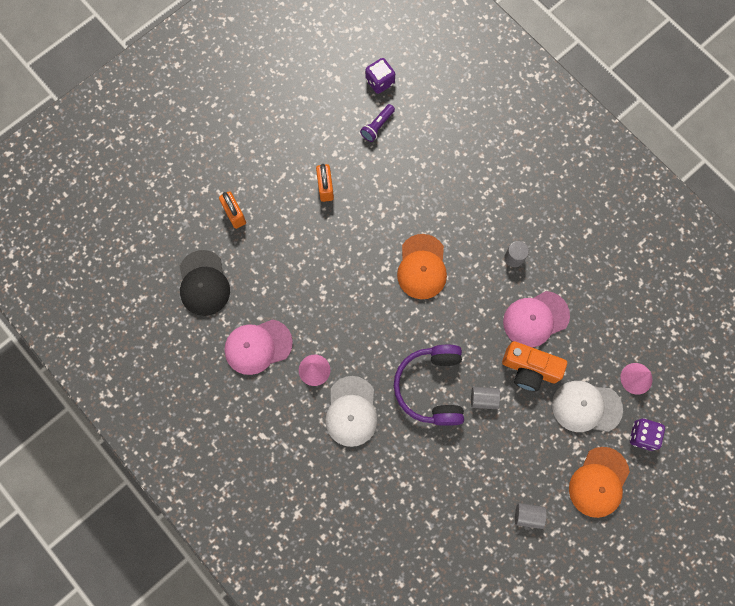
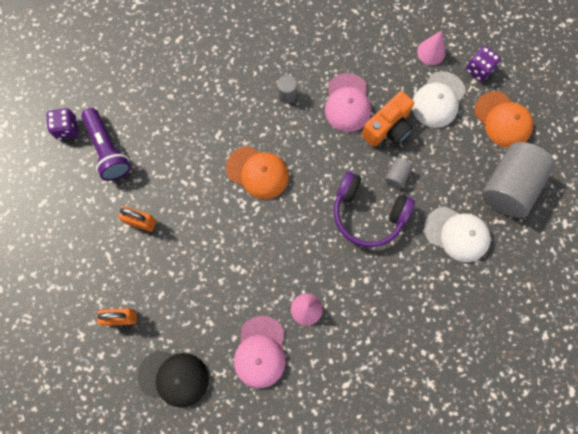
camera: 65 degrees left, 0 degrees up
(351, 411) = (359, 293): white cap -> white cap (457, 234)
(377, 126) = (108, 150): purple flashlight -> purple flashlight, size x1.79
(528, 515) = (508, 187): grey cylinder -> grey cylinder, size x2.36

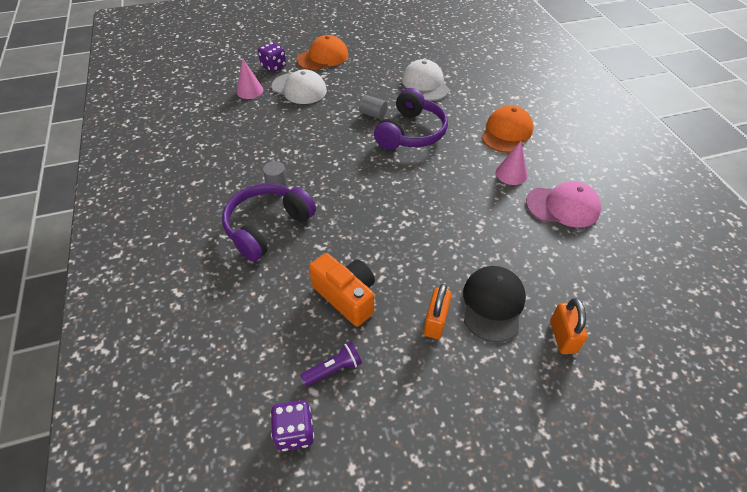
camera: 90 degrees left, 25 degrees down
(108, 150) = (334, 369): purple flashlight -> purple flashlight, size x0.56
(174, 377) = (614, 278): black cap -> black cap (493, 304)
(240, 92) = (267, 227): none -> purple headphones
(258, 172) = (369, 210): orange cap -> orange cap (506, 132)
(347, 103) = (294, 143): pink cap -> none
(387, 128) = (324, 118): orange camera -> orange camera (346, 296)
(457, 234) = (425, 84): white cap -> white cap turned 45 degrees counterclockwise
(508, 187) = (382, 58): grey cylinder -> none

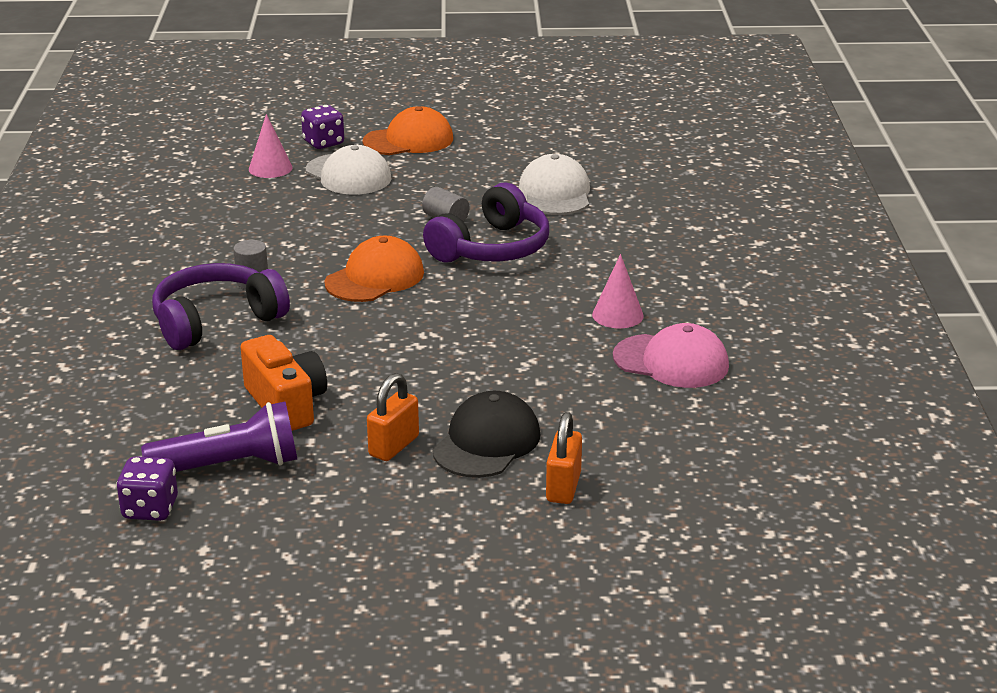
camera: 15 degrees right, 20 degrees down
(334, 369) = (230, 466): purple flashlight -> purple flashlight, size x1.79
(506, 132) = (647, 267): orange cap -> orange cap (375, 278)

